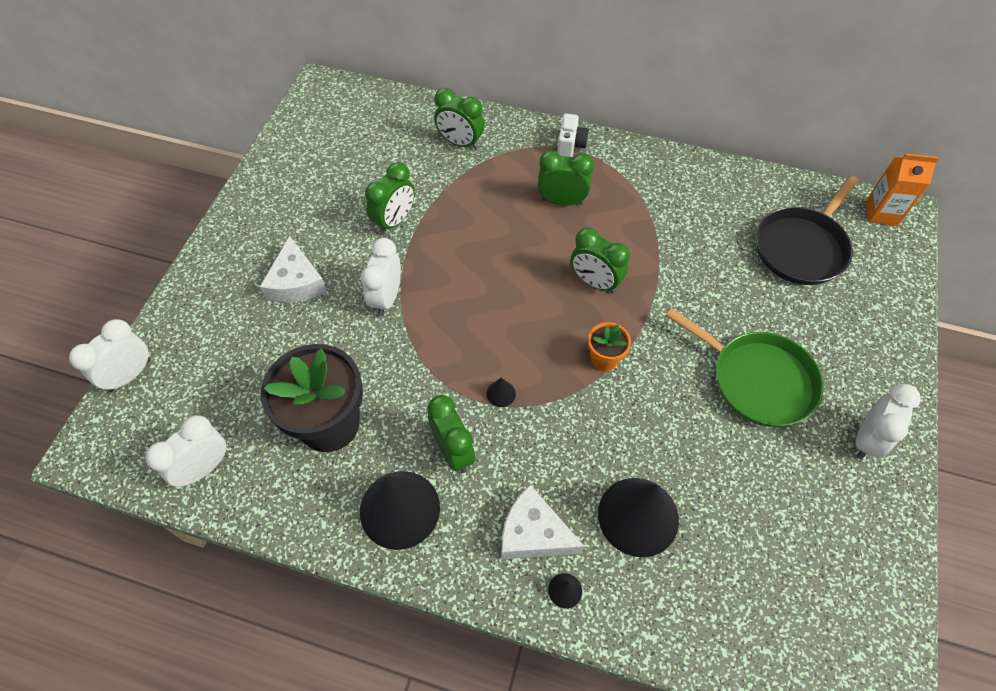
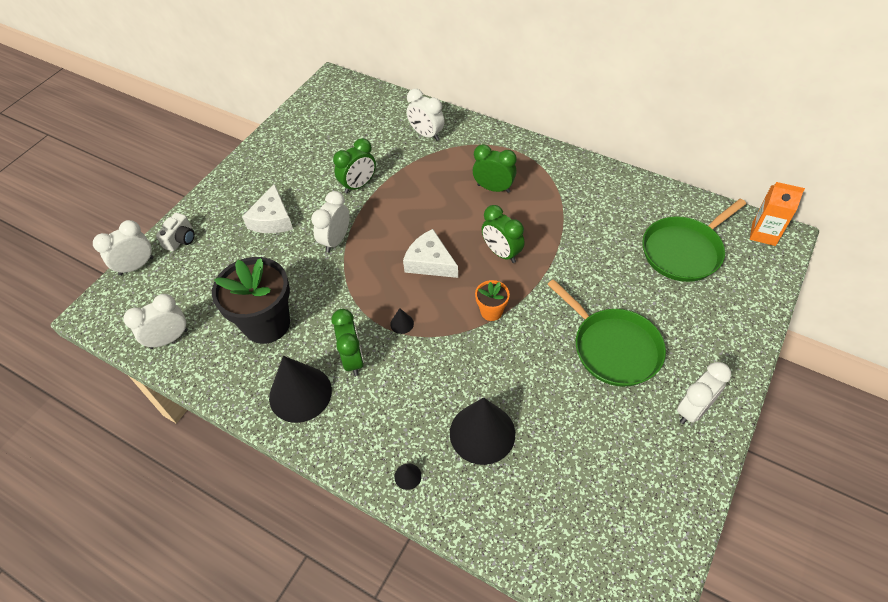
camera: 15 degrees right, 5 degrees down
(460, 143) = (426, 134): green clock -> white clock
(533, 533) = (396, 430): white cheese -> white cheese (430, 262)
(570, 145) = (513, 146): white camera -> white camera (181, 239)
(802, 247) = (684, 251): black pan -> green pan

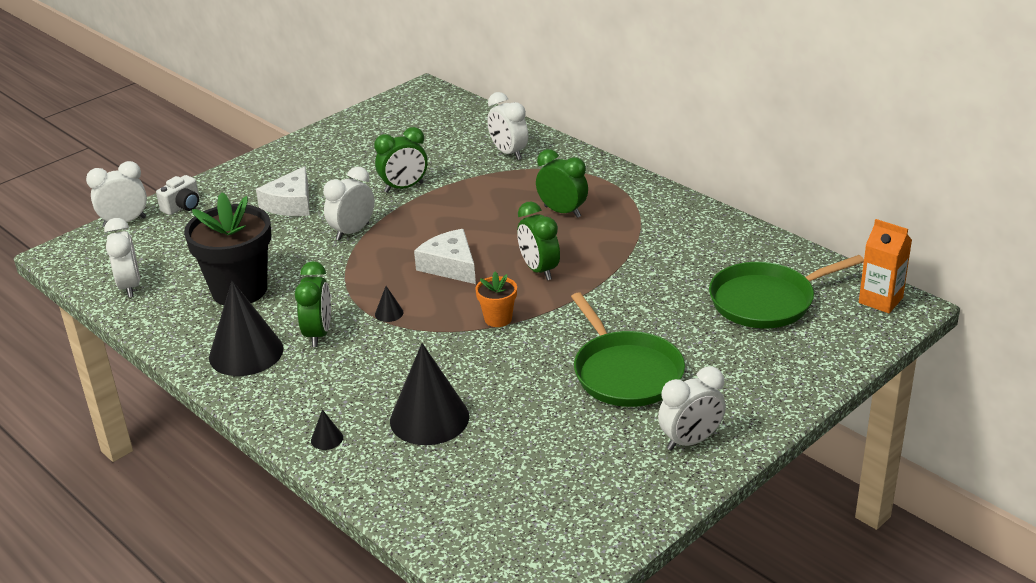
camera: 15 degrees right, 20 degrees down
(169, 339) = (130, 286): white clock -> white clock turned 90 degrees clockwise

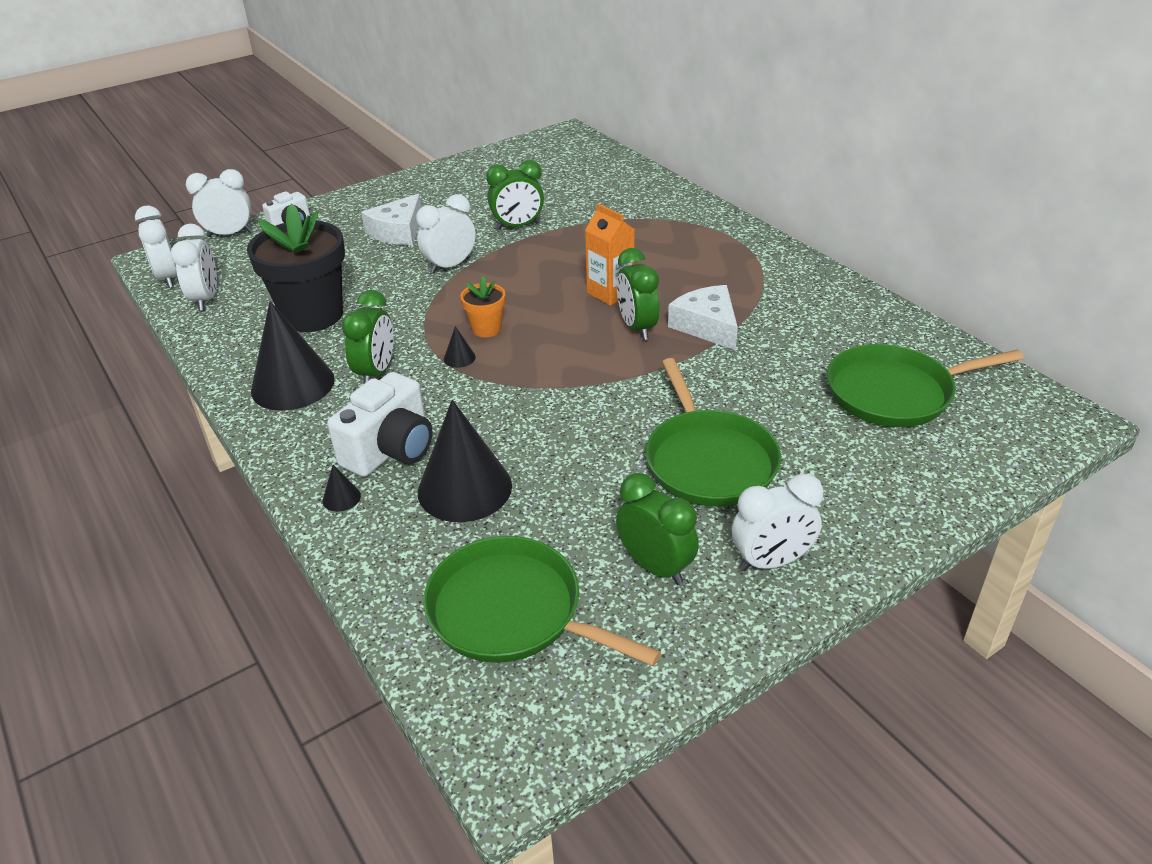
camera: 10 degrees right, 5 degrees up
(355, 396) = (391, 450): none -> white camera
(450, 266) = (541, 313): white cheese -> white cheese (707, 326)
(497, 503) = (512, 611): none -> green pan
(498, 319) = (576, 378): orange flower pot -> orange flower pot (486, 329)
(508, 153) = (636, 201): white clock -> white clock (168, 278)
(562, 212) = (678, 267): green clock -> green clock (655, 567)
(880, 300) = (1038, 408): orange carton -> orange carton (610, 293)

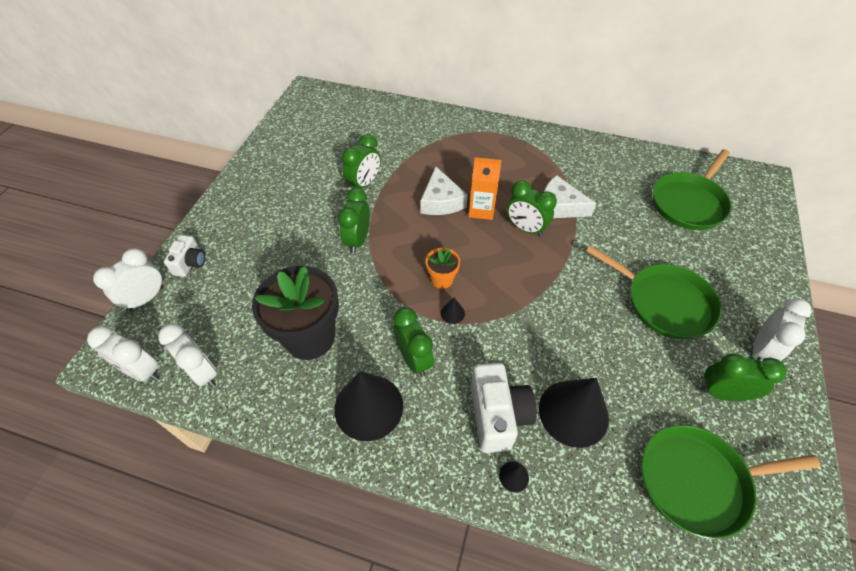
camera: 40 degrees left, 15 degrees up
(398, 231) = (285, 228): white cheese -> white cheese (441, 201)
(450, 266) = (358, 240): white clock -> green clock

